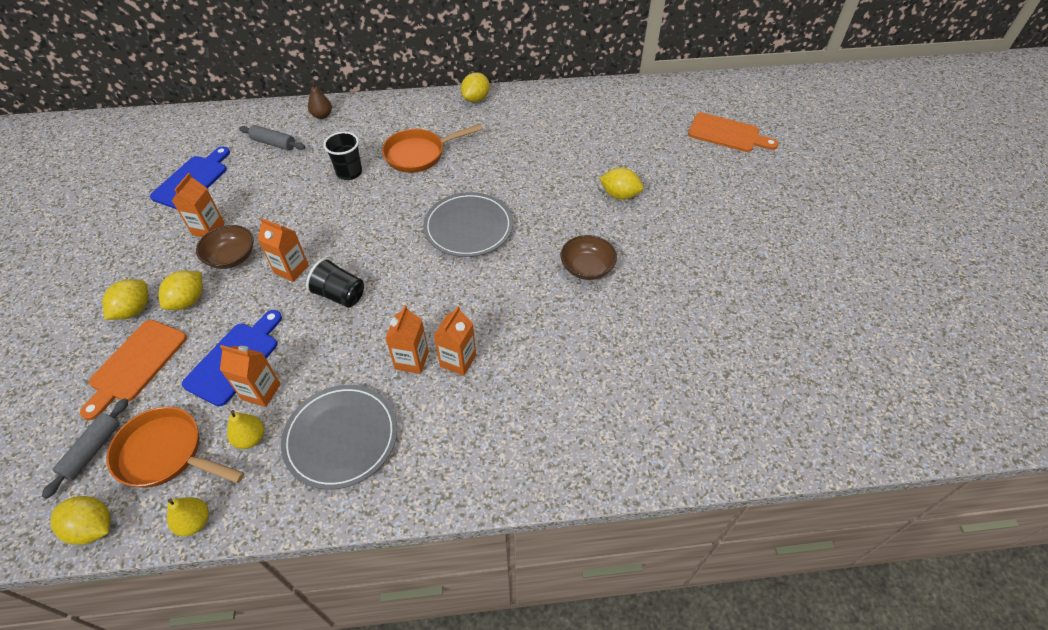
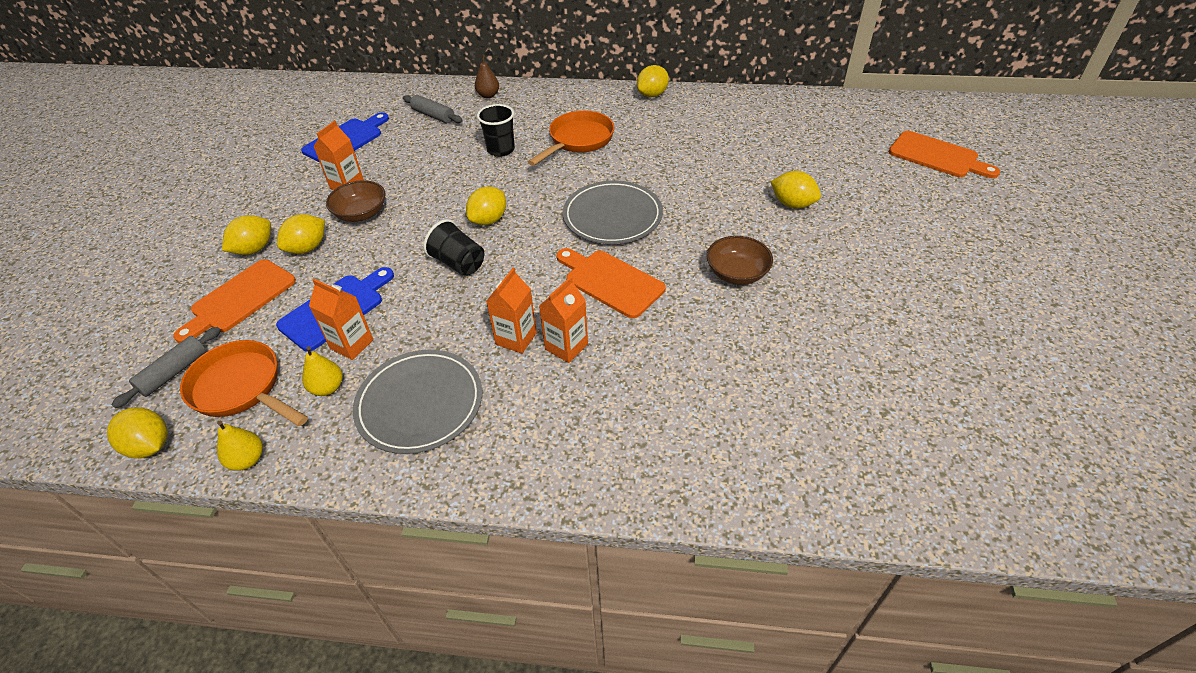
camera: 15 degrees right, 5 degrees down
(291, 269) = (416, 232): orange carton -> none
(357, 247) = (489, 220): none -> yellow lemon
(419, 154) = (578, 140): orange pan -> orange pan turned 135 degrees clockwise
(481, 292) = (610, 281): none -> orange cutting board

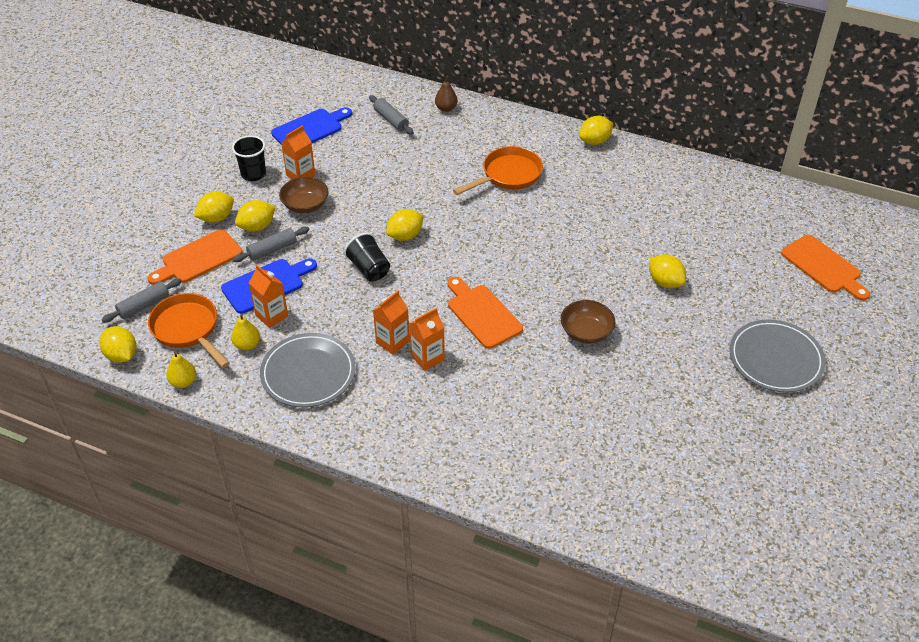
camera: 15 degrees right, 0 degrees up
(333, 268) = (272, 249): none -> grey rolling pin
(501, 150) = (438, 169): black cup -> black cup (253, 174)
(612, 216) = (507, 256): grey plate -> grey plate (775, 359)

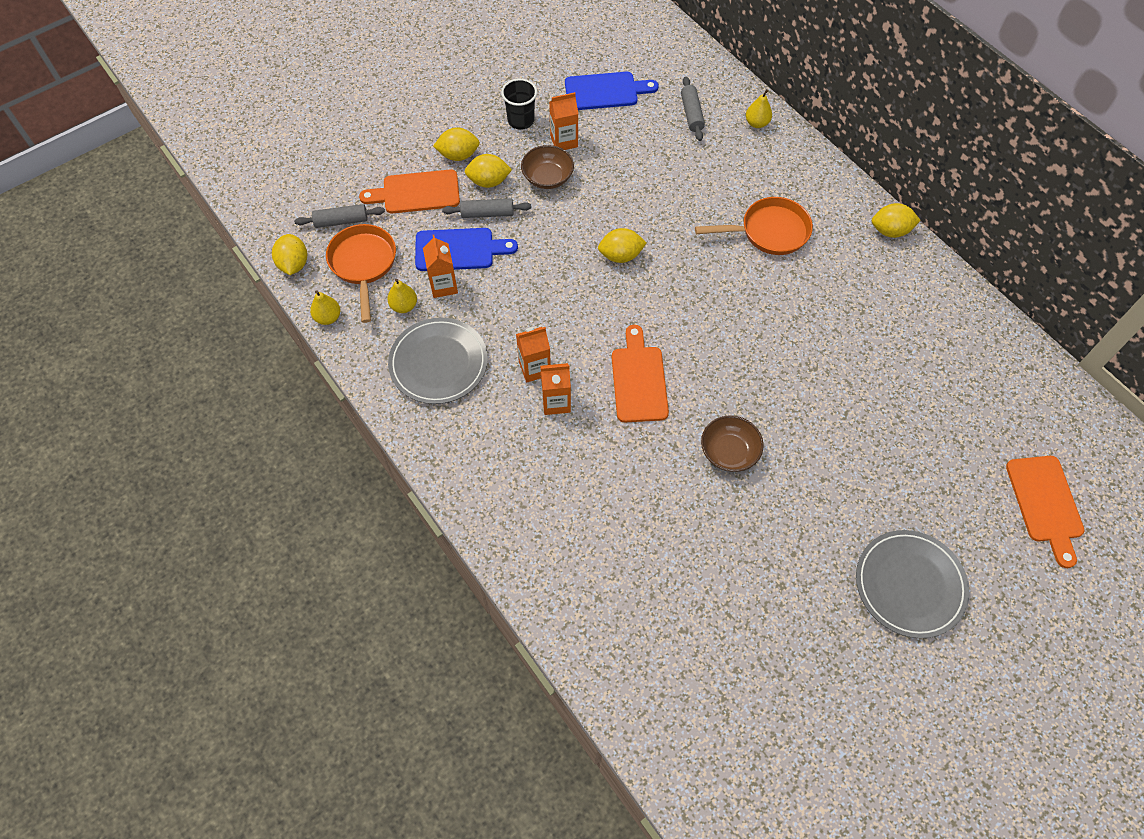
camera: 30 degrees right, 15 degrees up
(369, 269) = (563, 277): black cup -> none
(446, 108) = (756, 123): brown pear -> yellow pear
(665, 282) = (851, 435): yellow lemon -> none

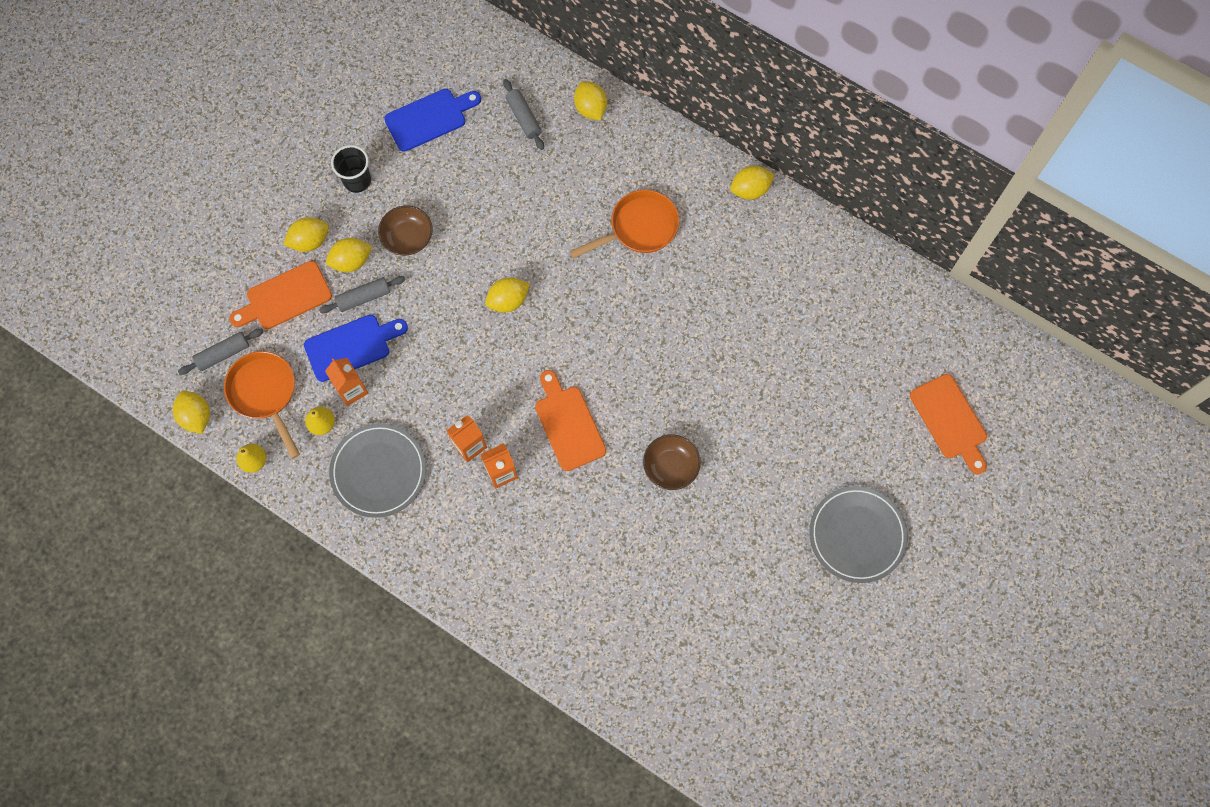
camera: 20 degrees left, 10 degrees up
(564, 141) = (409, 191): orange carton -> none
(756, 123) = (590, 108): yellow pear -> yellow lemon

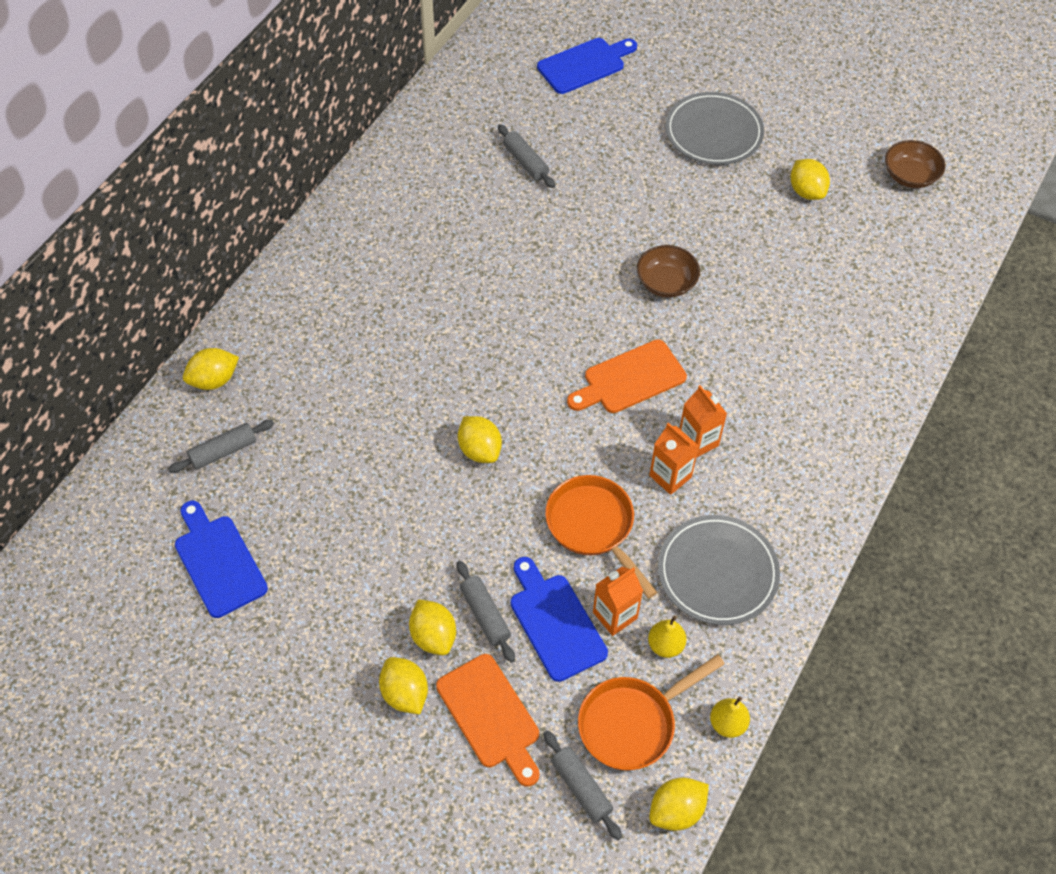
camera: 95 degrees left, 15 degrees down
(357, 180) = (311, 643): black cup -> none
(407, 237) = (396, 571): brown bowl -> brown bowl (910, 176)
(639, 228) = (379, 324): orange pan -> orange pan (593, 527)
(750, 190) = (329, 223): yellow lemon -> yellow lemon (806, 191)
(819, 356) = (525, 162): none -> grey rolling pin
(950, 420) = (585, 65): orange cutting board -> blue cutting board

